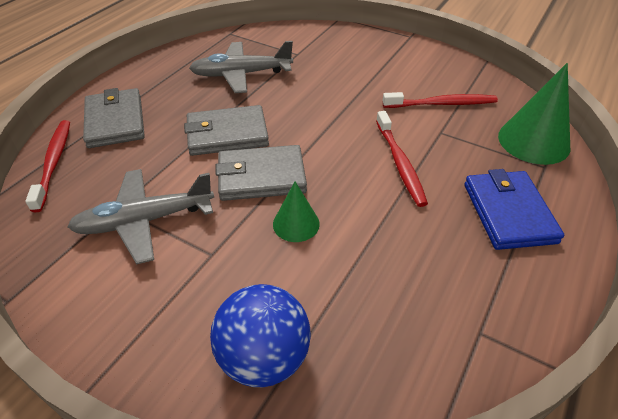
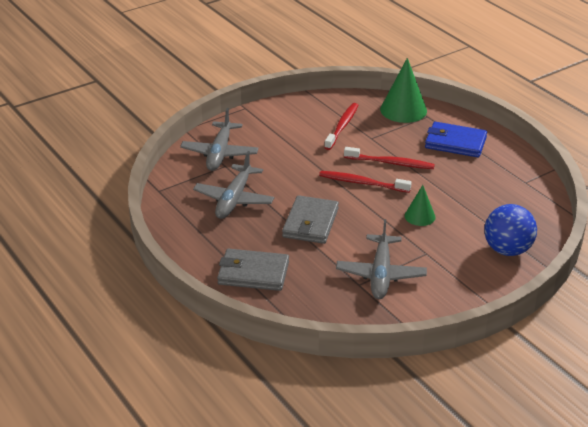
camera: 65 degrees left, 10 degrees down
(54, 163) = (287, 309): red toothbrush -> red toothbrush (362, 183)
(261, 176) = (368, 219): grey wallet -> none
(316, 45) = (220, 153): none -> grey plane

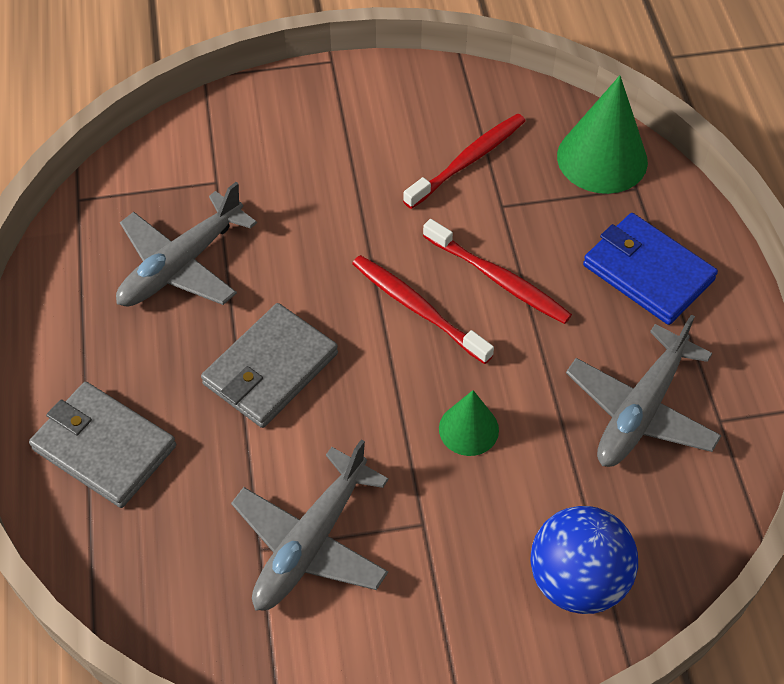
camera: 25 degrees right, 20 degrees up
(220, 153) = (225, 151): grey plane -> grey plane (641, 409)

